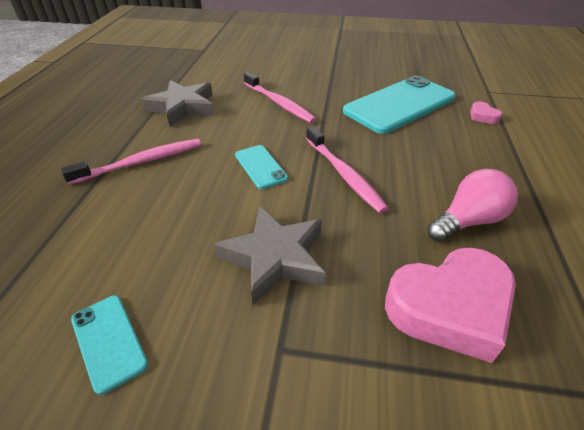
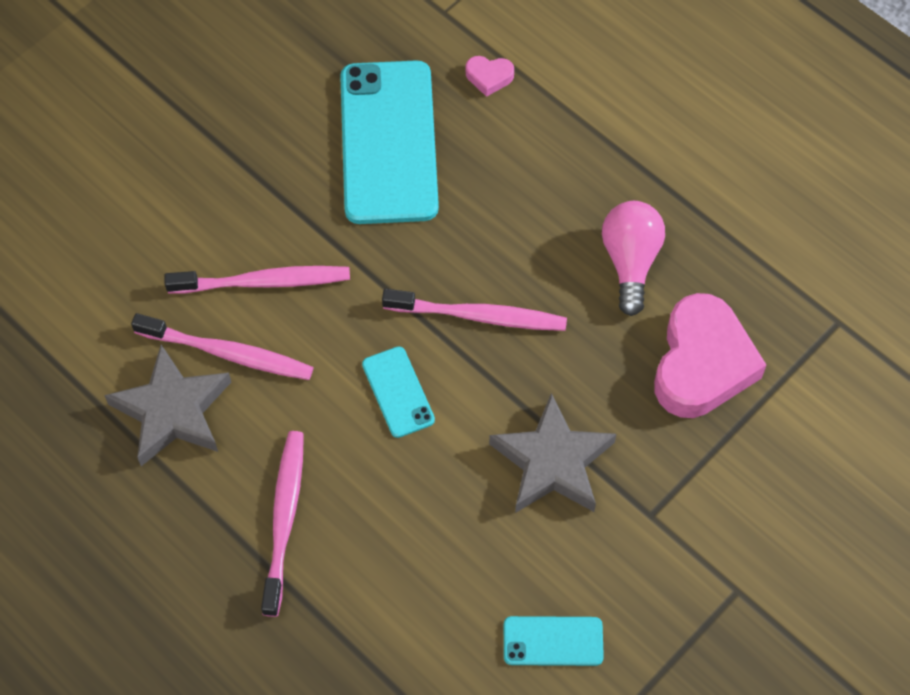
camera: 55 degrees left, 20 degrees up
(229, 109) = (227, 353): none -> pink toothbrush
(260, 167) = (398, 392): turquoise phone -> turquoise phone turned 60 degrees clockwise

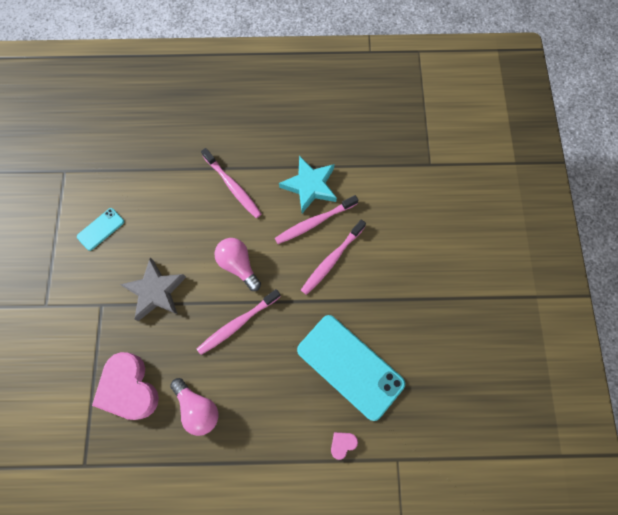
camera: 135 degrees right, 10 degrees up
(172, 411) = (310, 186): grey star -> turquoise star
(398, 392) = (238, 265): turquoise phone -> pink light bulb

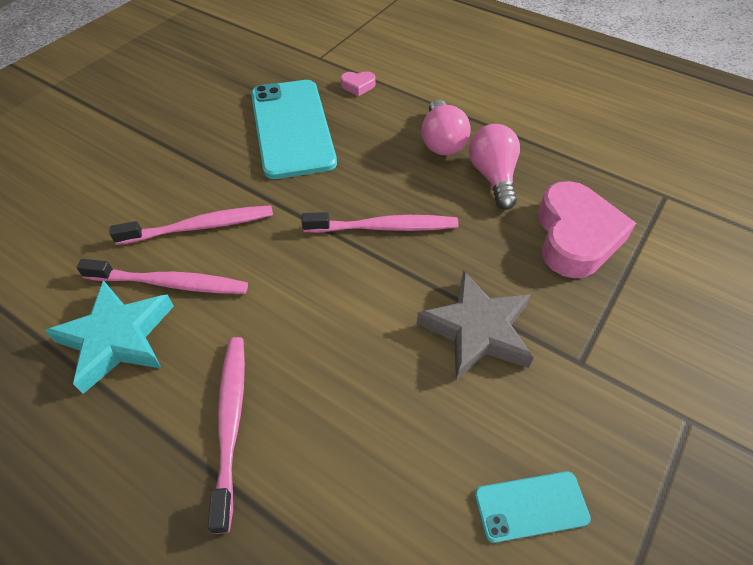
camera: 145 degrees left, 20 degrees down
(238, 265) = (326, 293): pink light bulb -> pink light bulb (441, 141)

